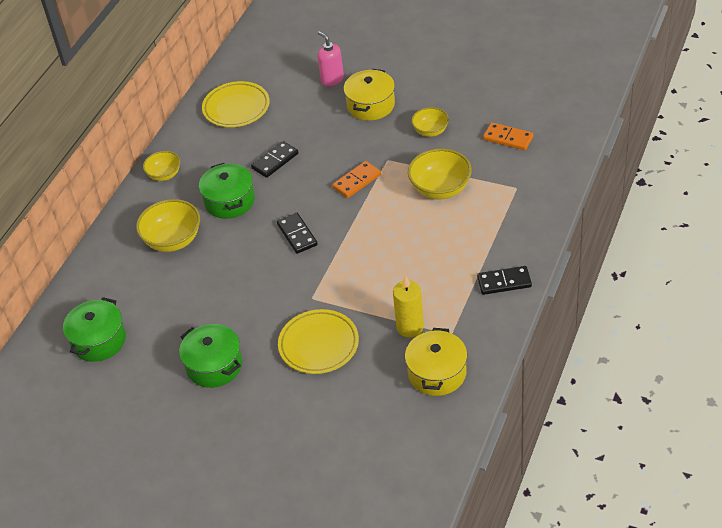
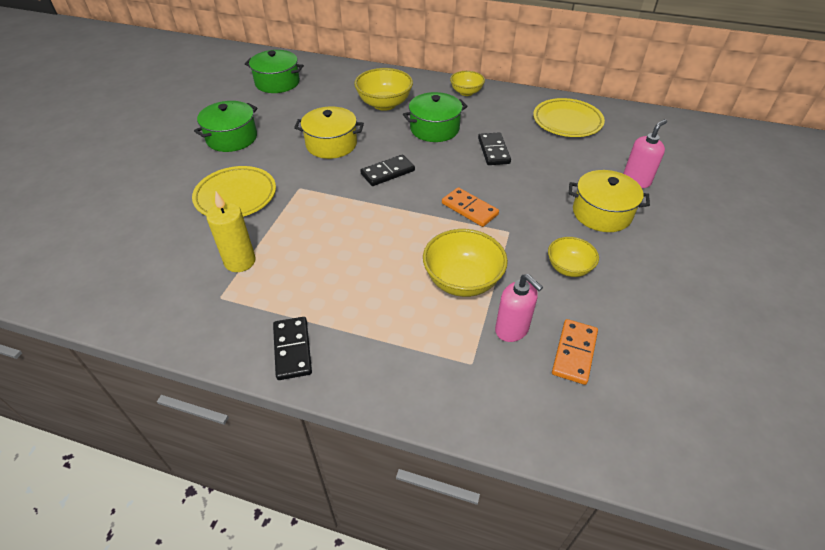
camera: 80 degrees right, 0 degrees up
(275, 161) = (493, 151): black domino -> black domino turned 45 degrees clockwise
(437, 373) = (166, 286): yellow pot -> yellow pot (331, 144)
(488, 166) = (512, 329): none -> pink soap dispenser

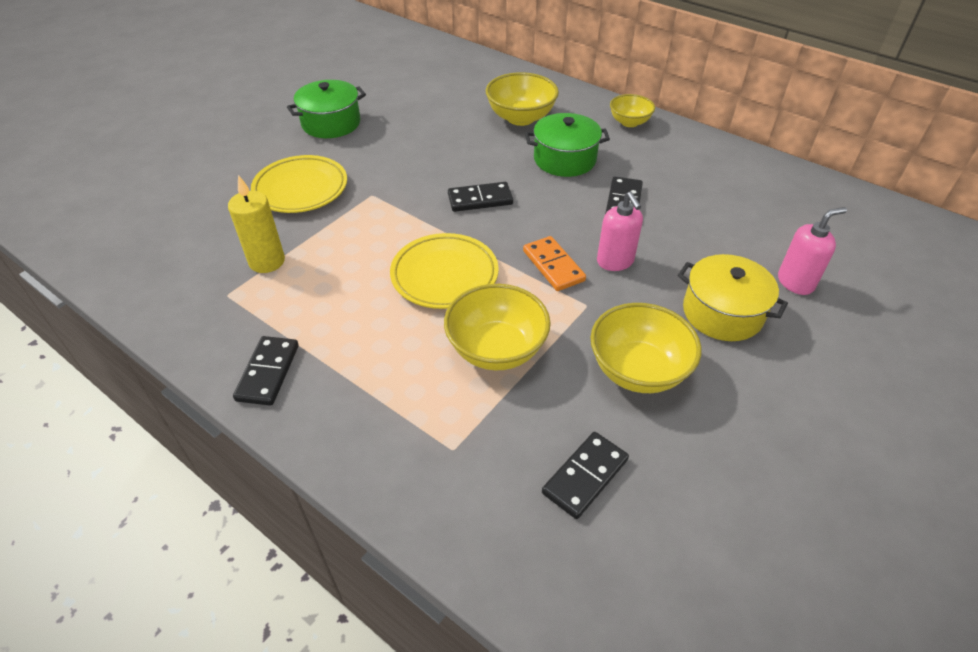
camera: 20 degrees right, 0 degrees up
(277, 82) = (413, 70): green pot -> none
(331, 144) = (434, 153): yellow pot -> none
(512, 329) = (523, 424): pink soap dispenser -> pink soap dispenser (615, 261)
(567, 122) = (742, 185): yellow plate -> yellow plate (444, 275)
(568, 268) = (638, 370): yellow bowl -> yellow bowl, size x1.62
(574, 353) = (585, 476): orange domino -> black domino

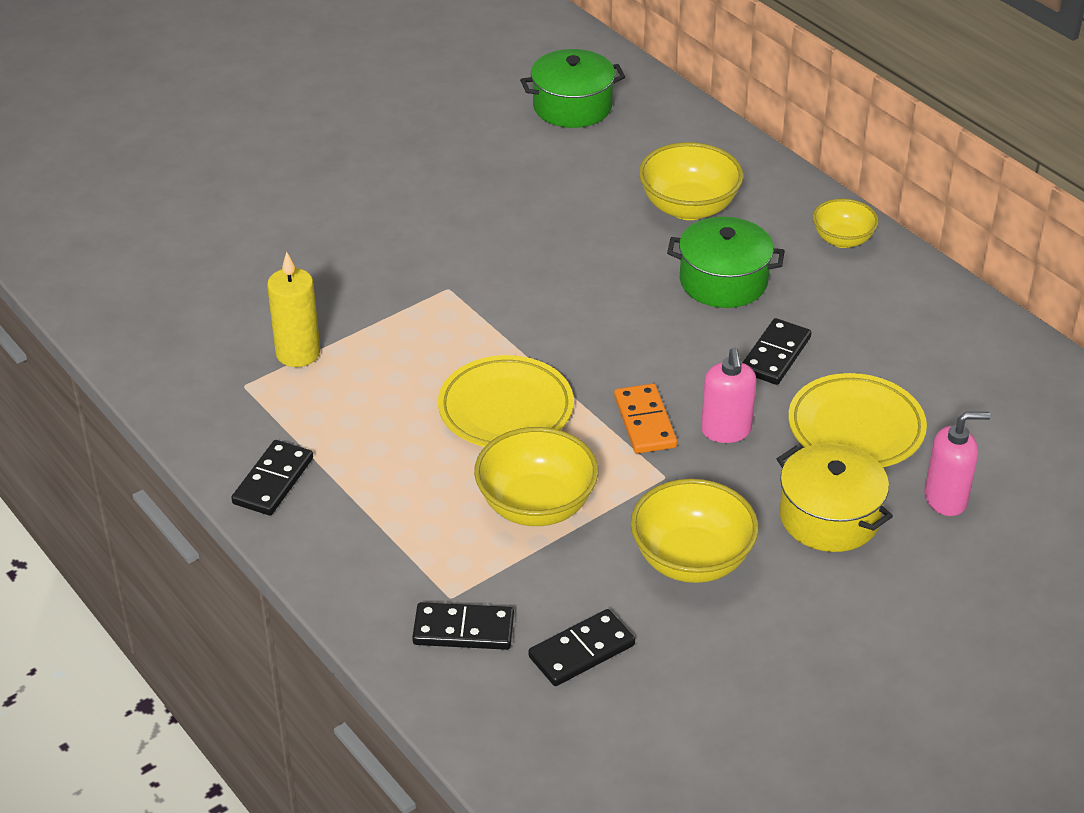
camera: 15 degrees right, 5 degrees down
(301, 189) = (360, 265): yellow plate -> yellow plate (856, 428)
(331, 123) = (423, 174): green pot -> green pot (572, 106)
(480, 199) = (586, 319): black domino -> black domino (463, 630)

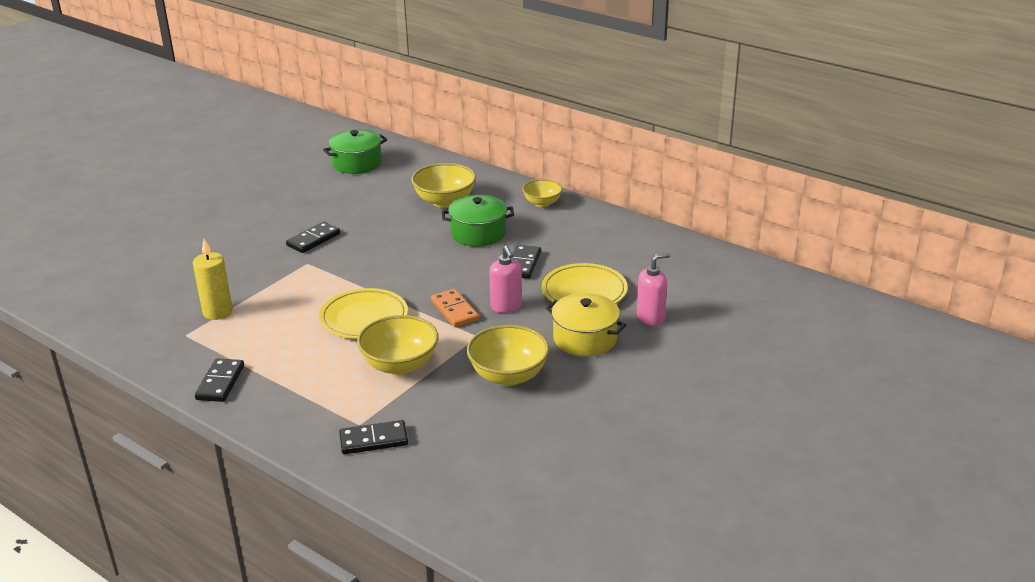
camera: 15 degrees left, 10 degrees down
(581, 651) = (455, 437): black domino -> black domino (313, 239)

